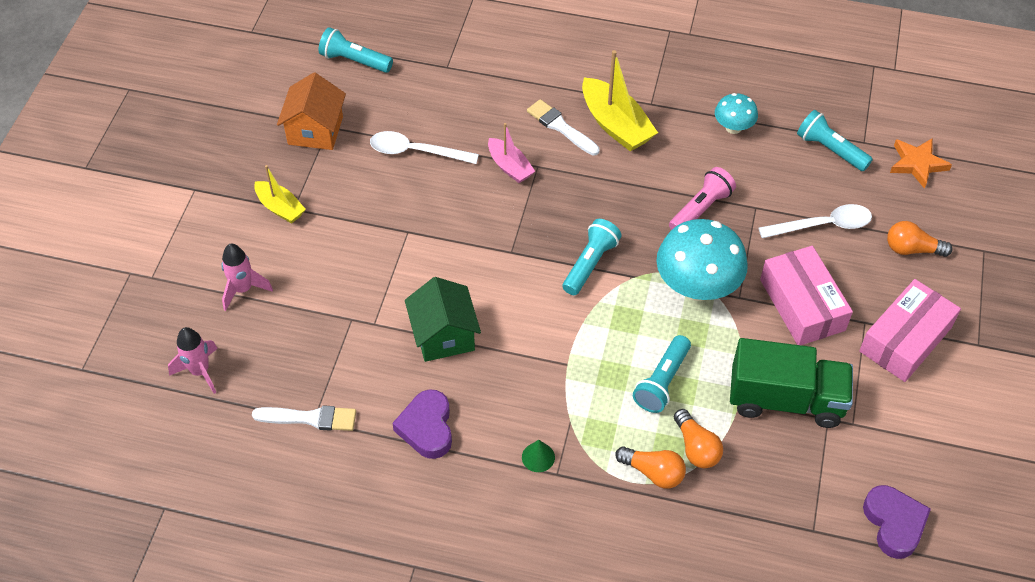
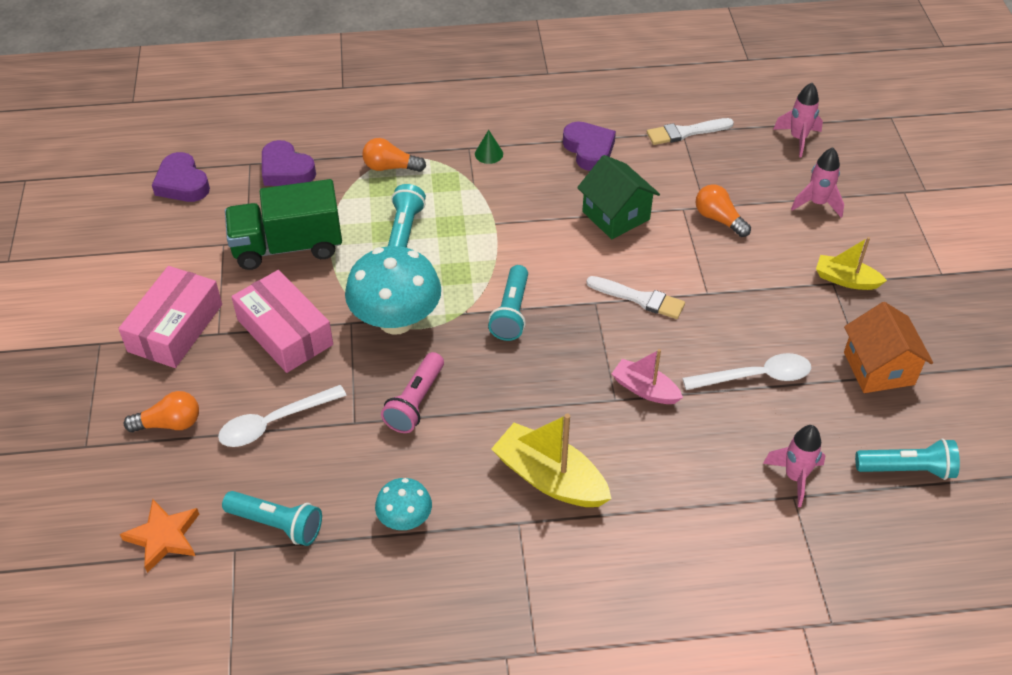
camera: 160 degrees right, 5 degrees down
(437, 77) = (795, 477): none -> pink rocket
(561, 127) = (613, 455): white brush -> white brush (639, 298)
(696, 448) = (359, 192): orange light bulb -> orange light bulb (718, 219)
(772, 506) = (286, 170): none -> purple heart

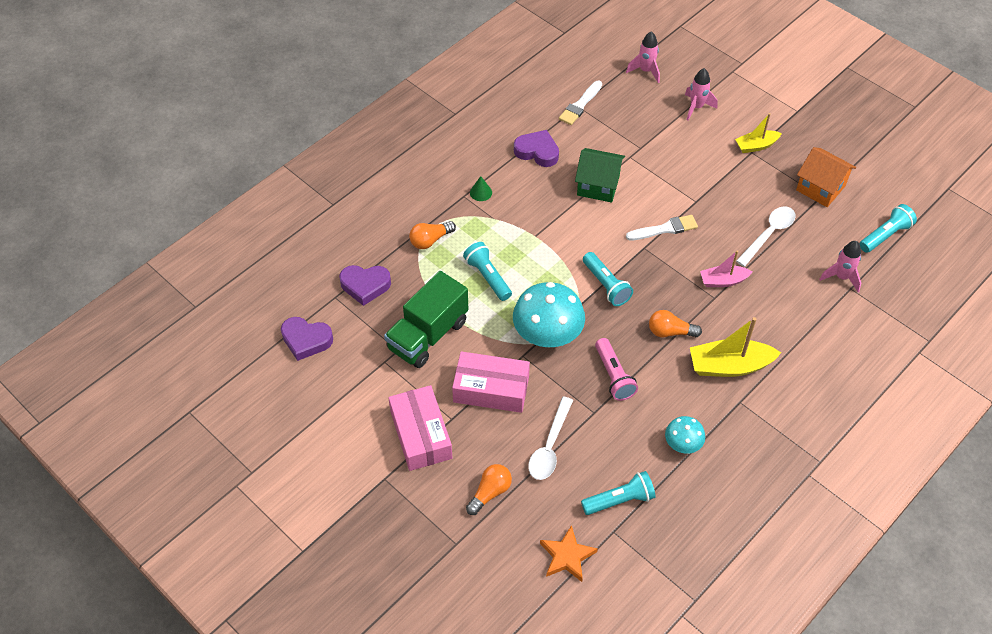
camera: 40 degrees left, 5 degrees up
(718, 219) = (655, 151): orange light bulb -> orange light bulb (670, 332)

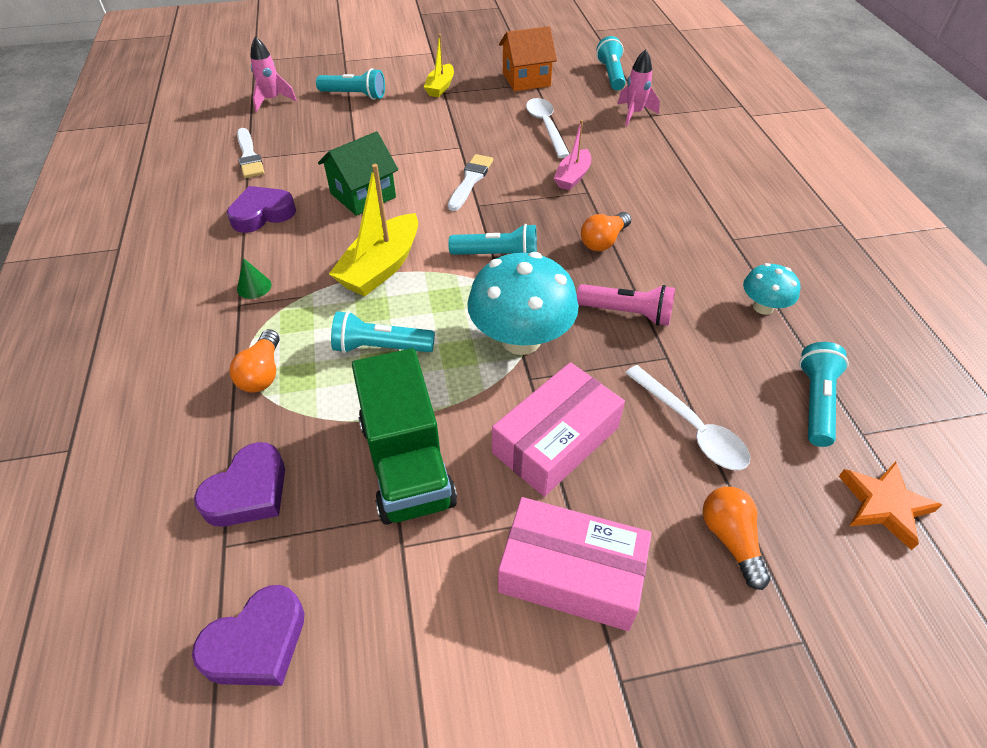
camera: 55 degrees left, 5 degrees down
(696, 107) = (355, 95): pink rocket -> turquoise flashlight
(729, 366) = (681, 223): yellow boat -> yellow boat (381, 267)

